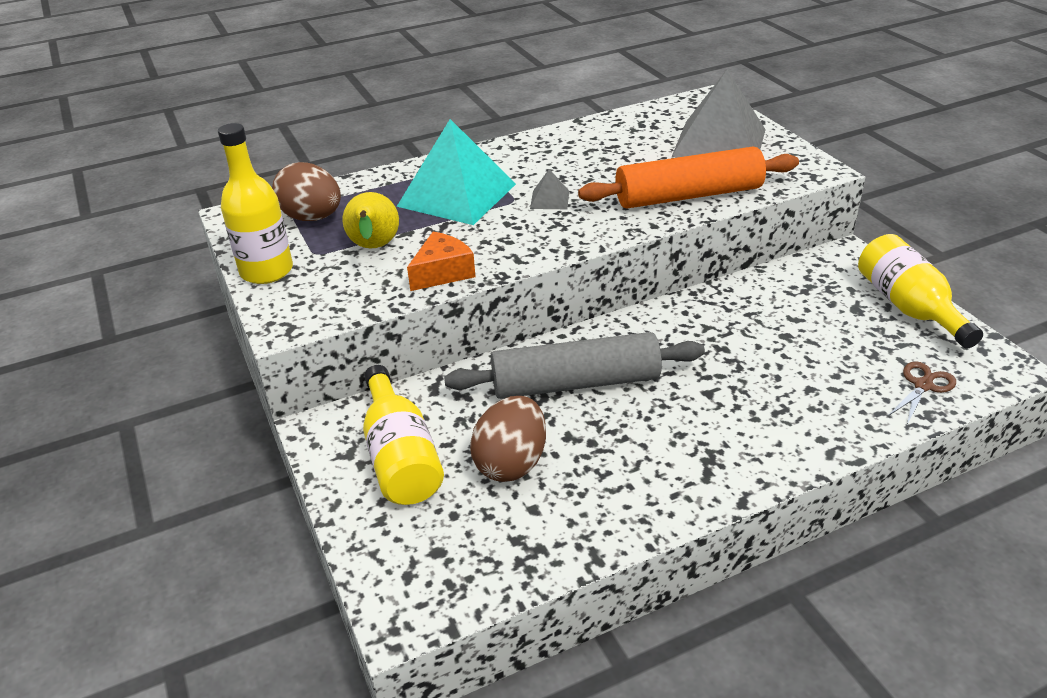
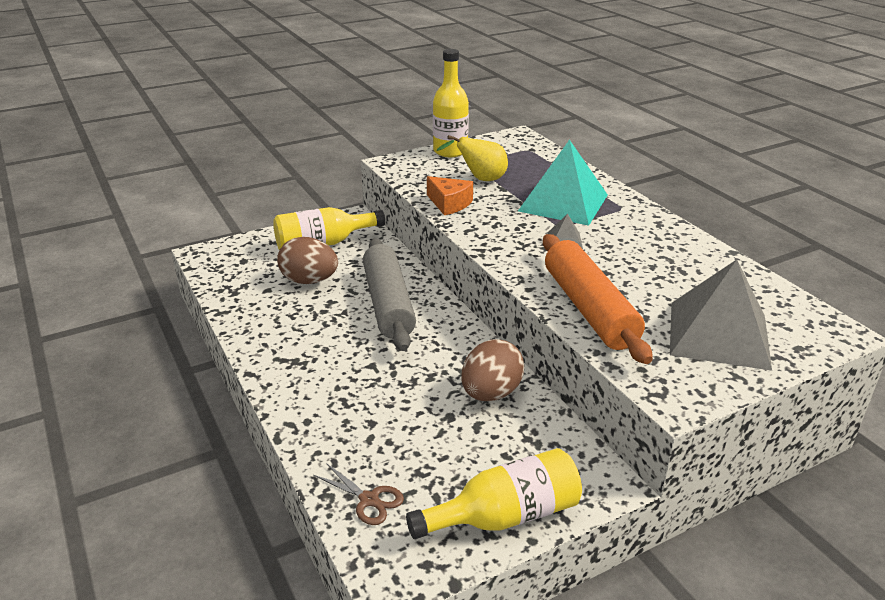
camera: 85 degrees right, 5 degrees down
(312, 218) = (518, 157): brown egg -> brown egg (491, 393)

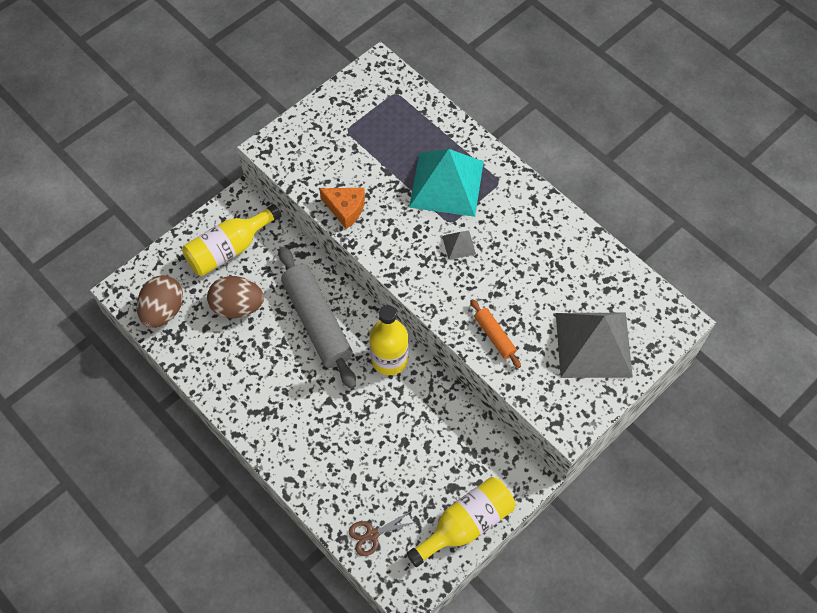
camera: 15 degrees left, 30 degrees up
(369, 500) = (372, 535): brown scissors -> brown scissors turned 135 degrees clockwise
(450, 151) = (320, 113): yellow bottle -> yellow bottle (389, 359)
(480, 179) = (363, 160): yellow pear -> none
(491, 393) = (429, 409): brown egg -> brown egg (163, 311)
(589, 309) = (495, 336): orange rolling pin -> orange rolling pin, size x0.48

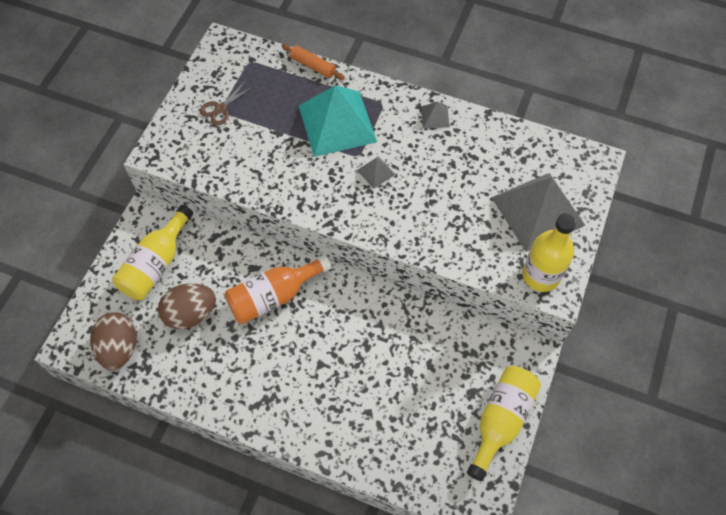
camera: 25 degrees left, 0 degrees up
(317, 322) = (273, 296): grey rolling pin -> orange bottle
(345, 209) = (256, 181): orange cheese -> none
(372, 535) = (423, 470): brown scissors -> brown scissors (220, 109)
(389, 359) = (356, 302): yellow bottle -> yellow bottle (541, 275)
(495, 336) = (450, 239): orange rolling pin -> orange rolling pin (313, 66)
(543, 214) = (435, 116): none -> grey pyramid

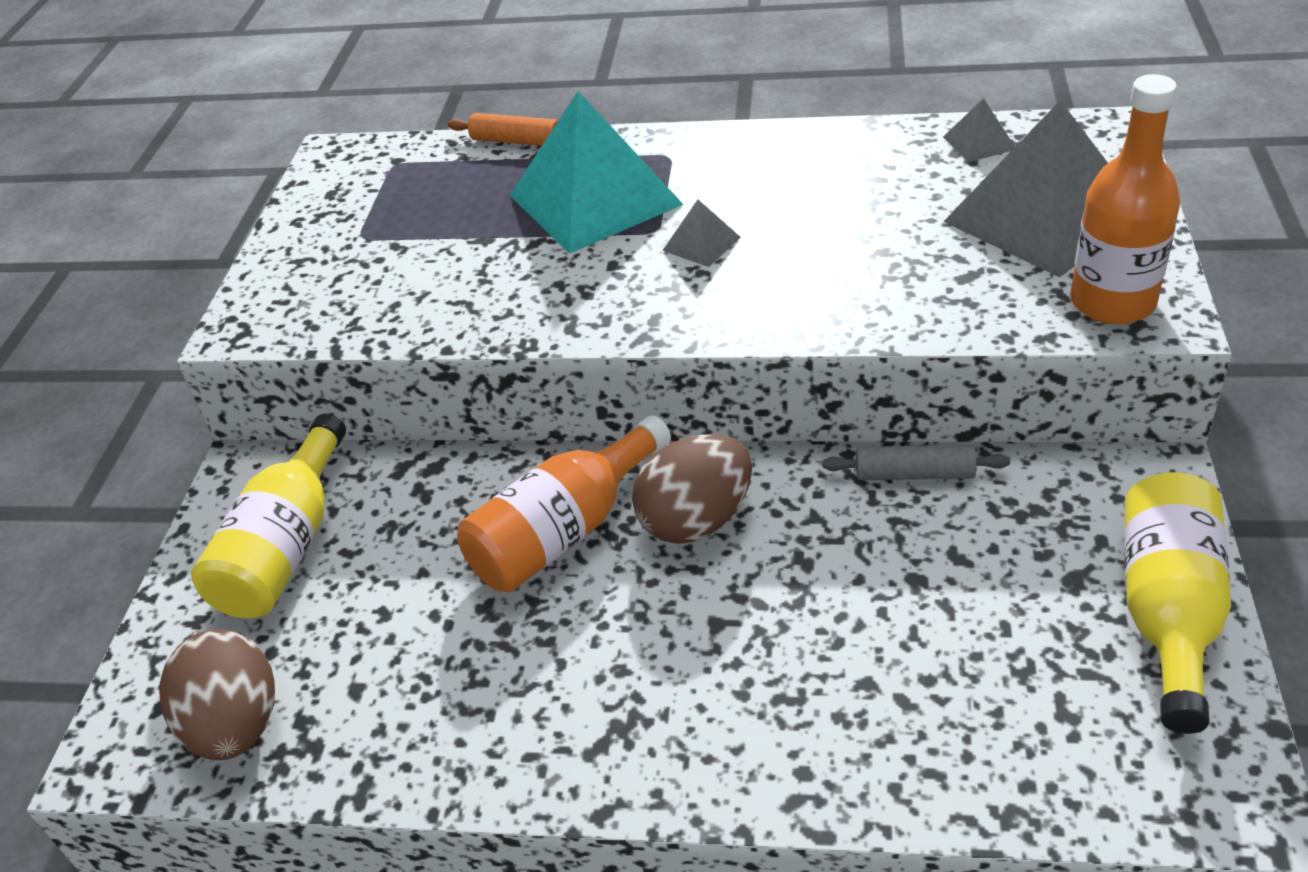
camera: 10 degrees left, 20 degrees down
(191, 314) = (389, 613): brown egg -> brown egg (696, 520)
(220, 109) = (358, 235): brown scissors -> none
(431, 316) = (914, 474): none -> grey rolling pin
(435, 116) = (775, 147): grey pyramid -> grey pyramid (979, 143)
(541, 275) = (1112, 302): yellow bottle -> orange bottle

